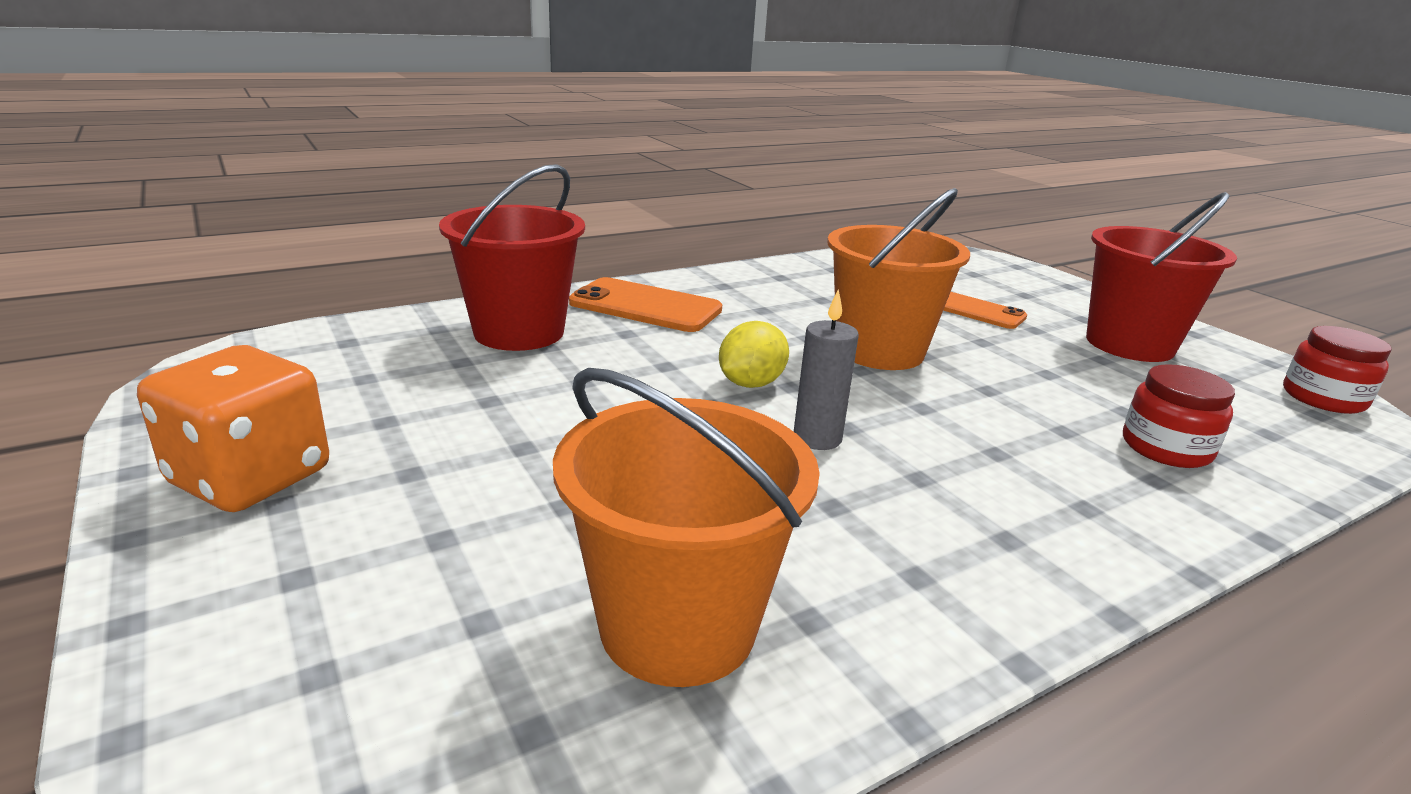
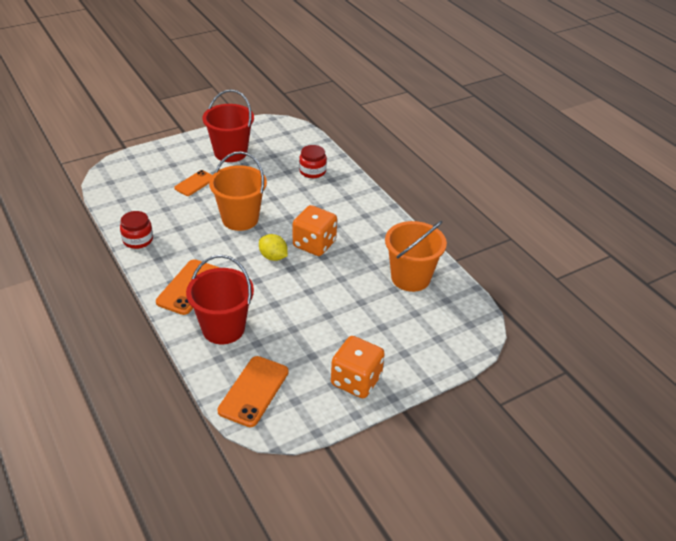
camera: 90 degrees left, 15 degrees up
(322, 356) = (254, 391): none -> orange phone
(817, 438) = (314, 244): grey candle -> orange dice
(1323, 398) = (275, 126): red jar -> red jar (138, 240)

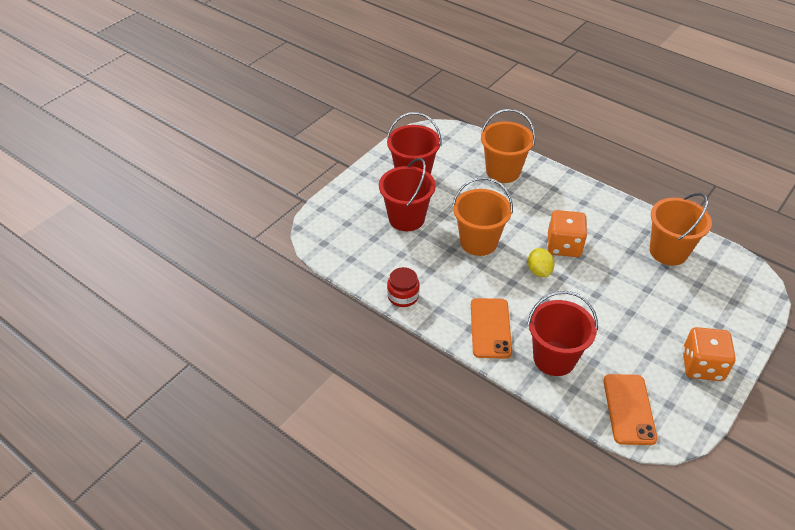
camera: 20 degrees left, 5 degrees up
(194, 183) = (406, 218): orange phone -> red bucket
(273, 257) = (539, 271): yellow lemon -> yellow lemon turned 60 degrees clockwise
(312, 171) = (503, 171): red jar -> orange bucket

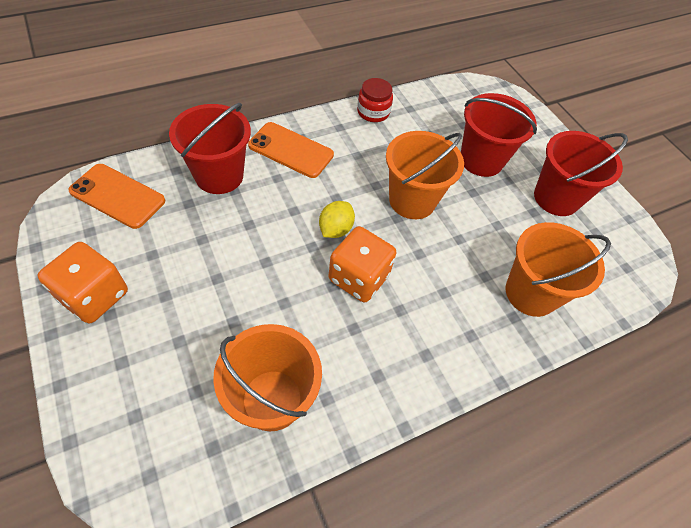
camera: 110 degrees right, 10 degrees up
(539, 271) = (335, 229): yellow lemon -> yellow lemon turned 75 degrees counterclockwise

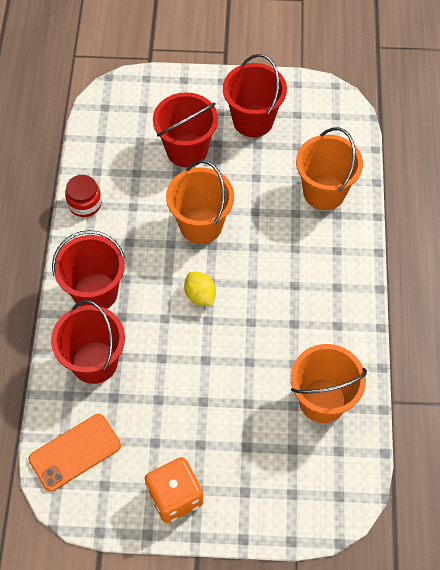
camera: 55 degrees left, 5 degrees up
(291, 150) = (95, 292): orange phone -> red bucket
(358, 277) = (253, 300): orange dice -> none

